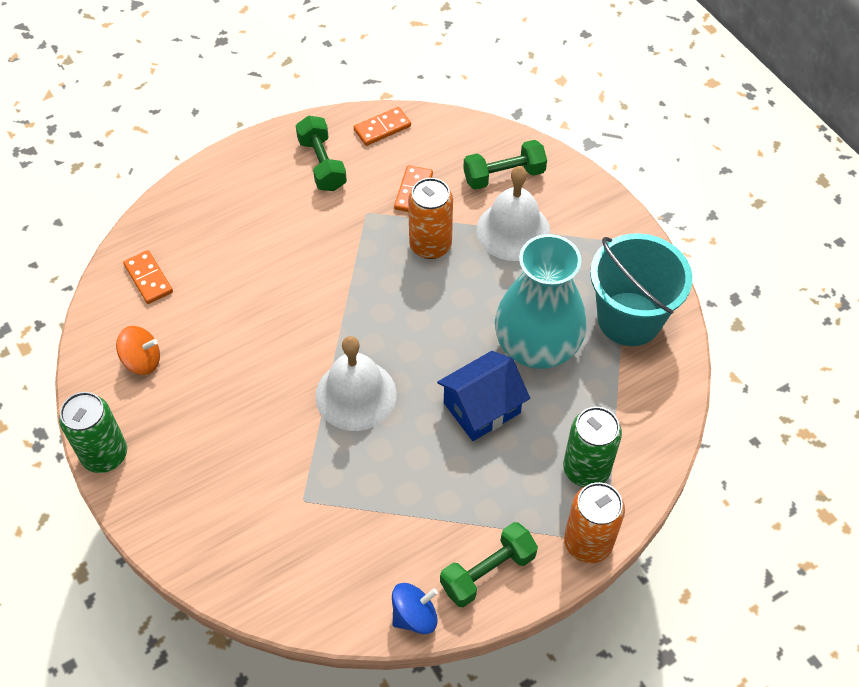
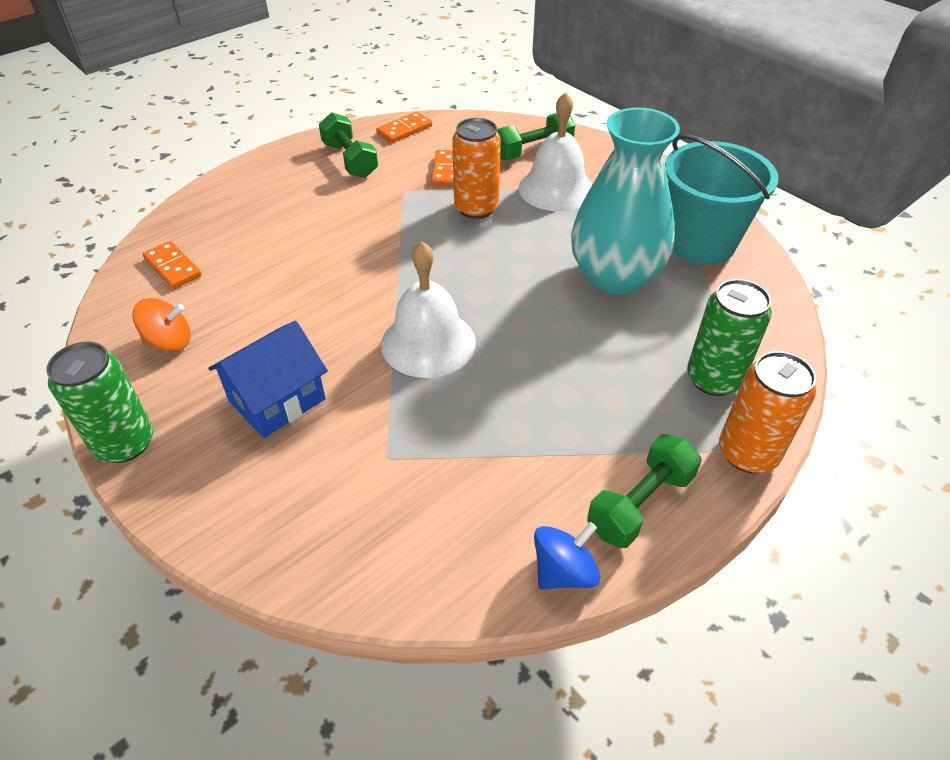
camera: 10 degrees left, 10 degrees down
(482, 408) = (575, 337): blue house -> blue house (277, 400)

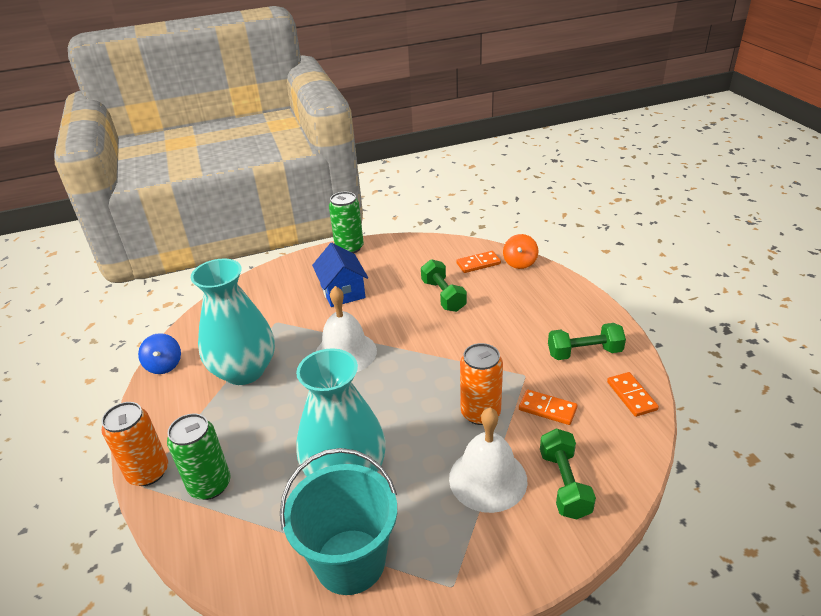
camera: 115 degrees right, 10 degrees down
(169, 341) = (411, 261): orange spinning top -> orange spinning top (519, 262)
(518, 443) = (244, 371): none -> turquoise vase
(640, 503) = (167, 406): green dumbbell -> green dumbbell (443, 296)

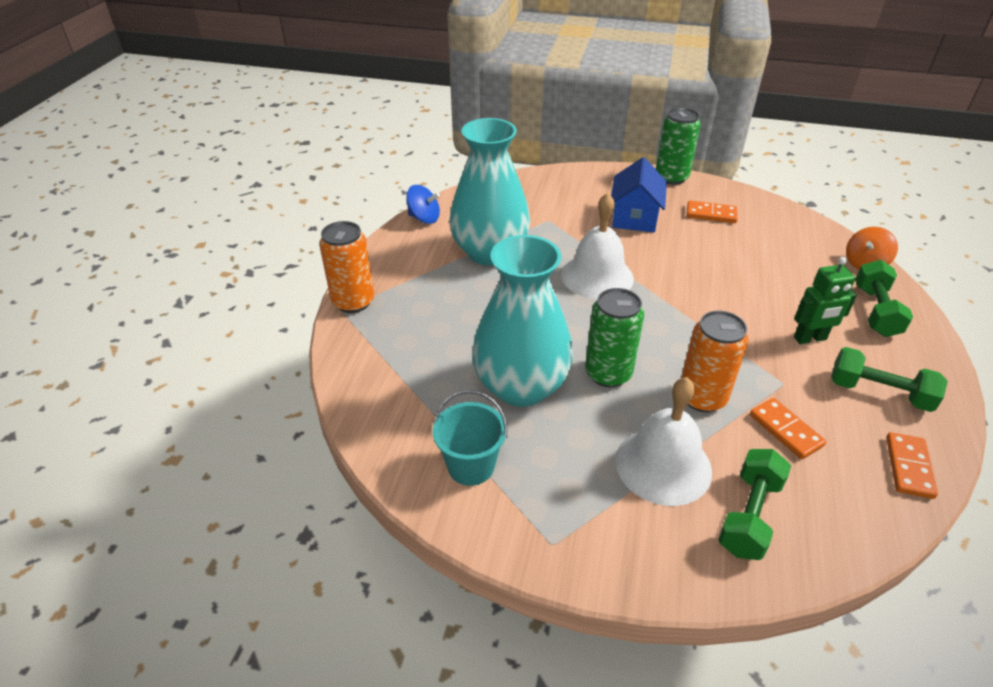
camera: 30 degrees right, 5 degrees up
(164, 365) = (424, 218): blue spinning top -> blue spinning top turned 90 degrees counterclockwise
(210, 485) = (395, 337): green can -> green can (608, 373)
(350, 561) = (471, 466): turquoise bucket -> turquoise bucket, size x0.60
(443, 296) = (743, 263): green dumbbell -> green dumbbell (875, 311)
(478, 263) = (810, 246): orange domino -> orange domino (711, 214)
(520, 334) = (810, 339): none -> green robot

